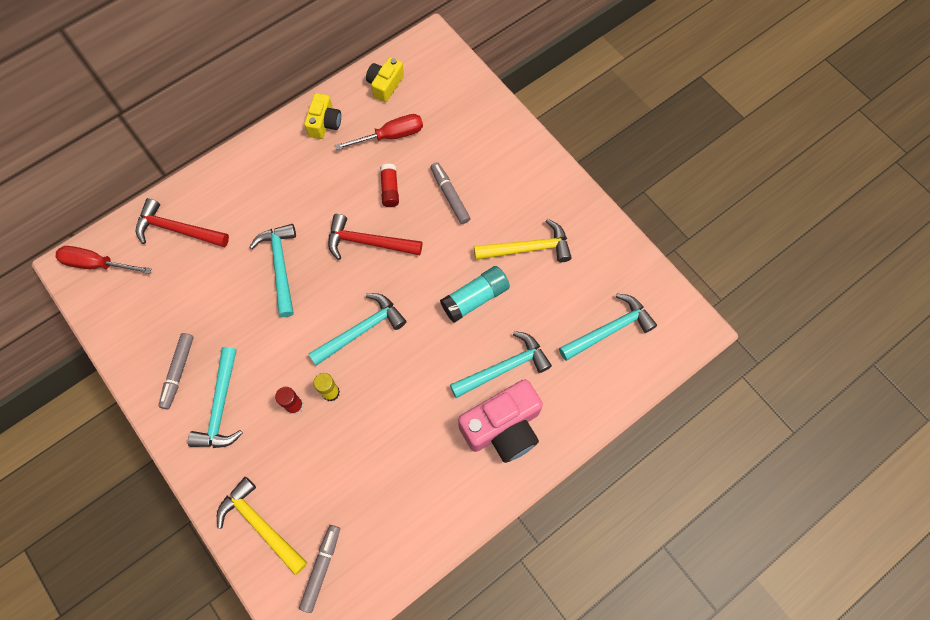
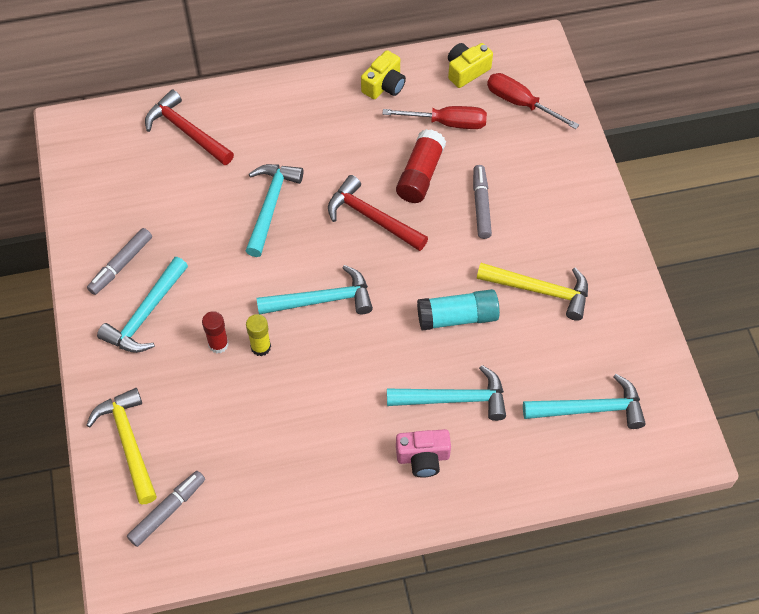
camera: 25 degrees right, 10 degrees down
(97, 264) = (94, 134): red screwdriver -> red screwdriver (520, 103)
(390, 189) = (420, 175): red glue stick -> red glue stick, size x1.54
(503, 427) = (423, 457): pink camera -> pink camera, size x0.57

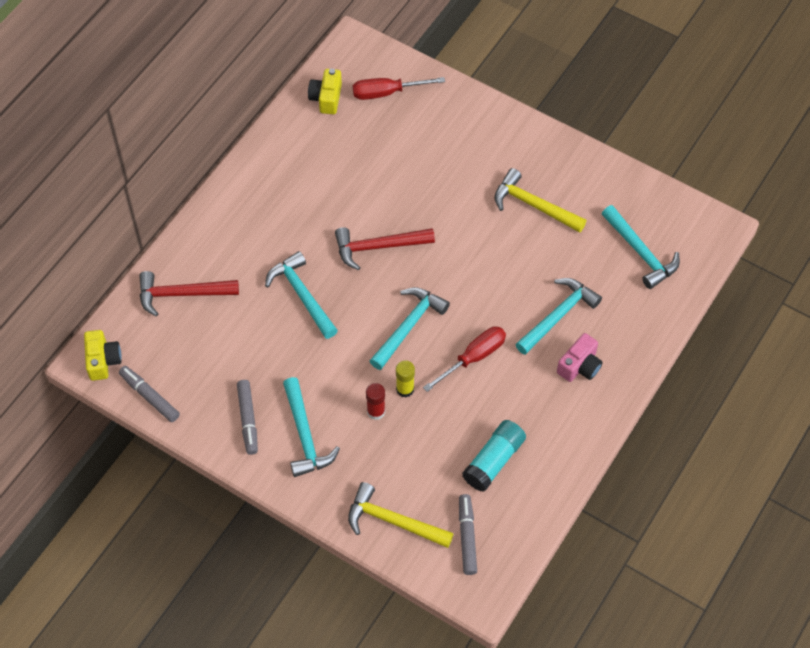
camera: 45 degrees left, 0 degrees up
(384, 85) = (282, 152): yellow camera -> yellow camera (103, 360)
(420, 175) = (377, 193): red glue stick -> none
(447, 123) = (354, 144): red screwdriver -> red screwdriver (473, 358)
(457, 317) = (504, 264): turquoise glue stick -> turquoise glue stick (494, 461)
(481, 205) = (438, 181): grey marker -> grey marker (149, 397)
(539, 290) = (534, 205): yellow hammer -> yellow hammer turned 120 degrees counterclockwise
(590, 409) = (640, 252): turquoise hammer -> turquoise hammer turned 105 degrees clockwise

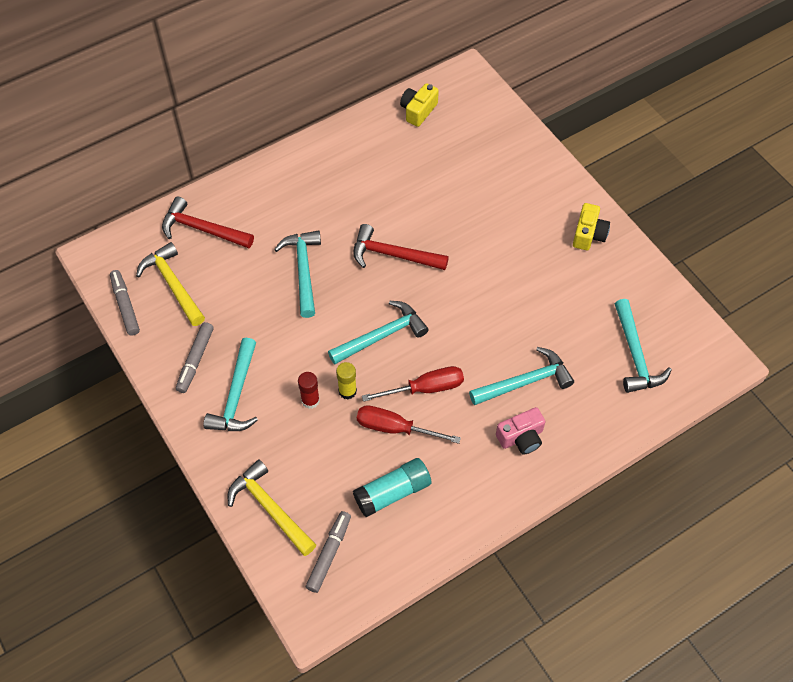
camera: 25 degrees right, 0 degrees up
(103, 360) = (105, 259): yellow camera -> yellow camera (588, 234)
(387, 93) = (474, 125): red screwdriver -> red screwdriver (395, 428)
(534, 205) = (555, 272): yellow hammer -> yellow hammer (173, 284)

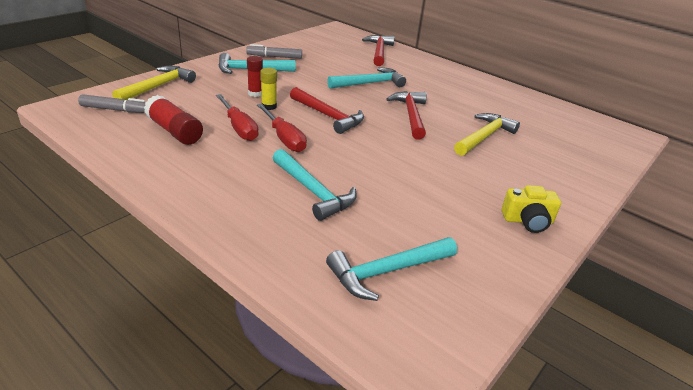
camera: 70 degrees right, 25 degrees down
(125, 306) = (306, 37): grey marker -> none
(173, 284) = (330, 47): yellow hammer -> yellow hammer (484, 137)
(381, 336) = (328, 116): turquoise hammer -> red hammer
(393, 492) = (174, 131): turquoise glue stick -> red glue stick
(395, 428) = (239, 128): red screwdriver -> red screwdriver turned 150 degrees clockwise
(418, 111) = (566, 116): yellow camera -> none
(521, 437) = (245, 194): pink camera -> none

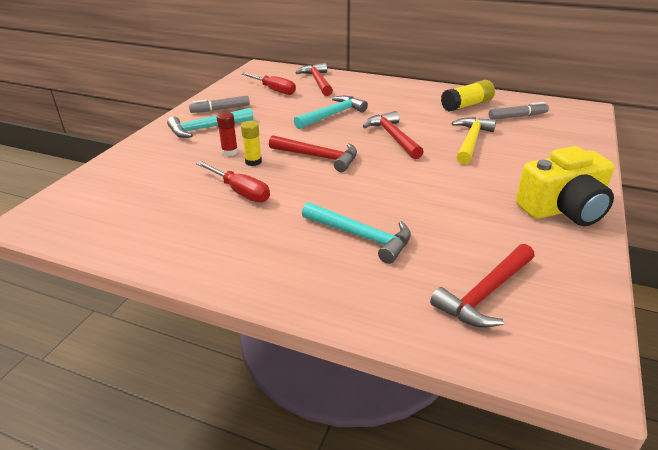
camera: 15 degrees left, 0 degrees up
(116, 110) = (94, 206): grey marker -> grey marker (517, 116)
(158, 87) = (121, 170): yellow hammer -> none
(174, 131) = (176, 213): red glue stick -> none
(284, 138) = (293, 191): red screwdriver -> red screwdriver (274, 90)
(387, 271) = (485, 293): turquoise hammer -> red hammer
(507, 104) = (467, 105): none -> yellow glue stick
(527, 221) = (563, 209): yellow camera -> yellow camera, size x1.76

